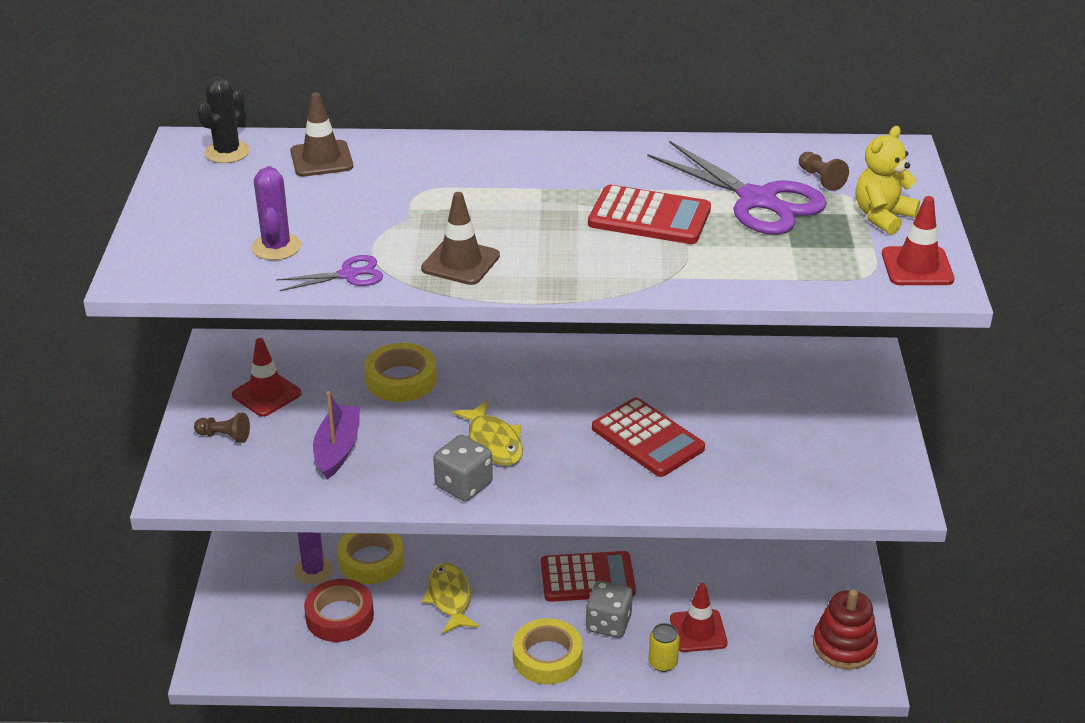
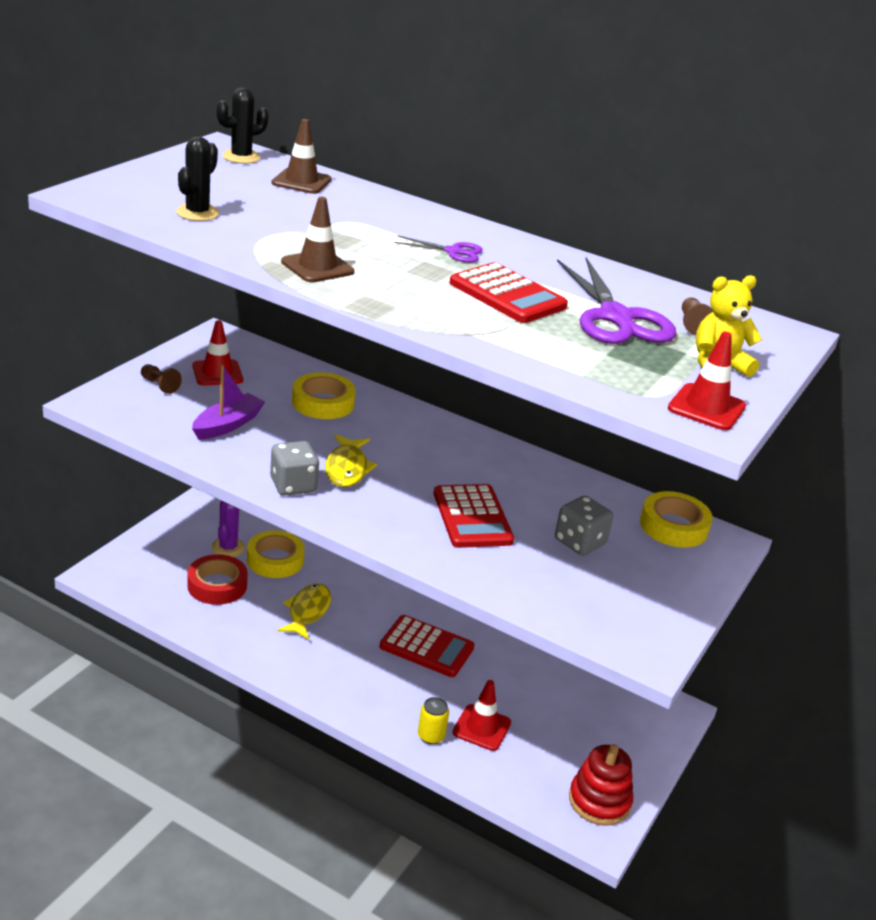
camera: 25 degrees right, 5 degrees down
(276, 247) = (197, 213): purple cactus -> black cactus
(348, 275) = (224, 244): purple scissors -> purple scissors (453, 252)
(547, 657) = (342, 687): yellow tape -> yellow tape (673, 526)
(608, 623) = (413, 686): grey dice -> grey dice (579, 542)

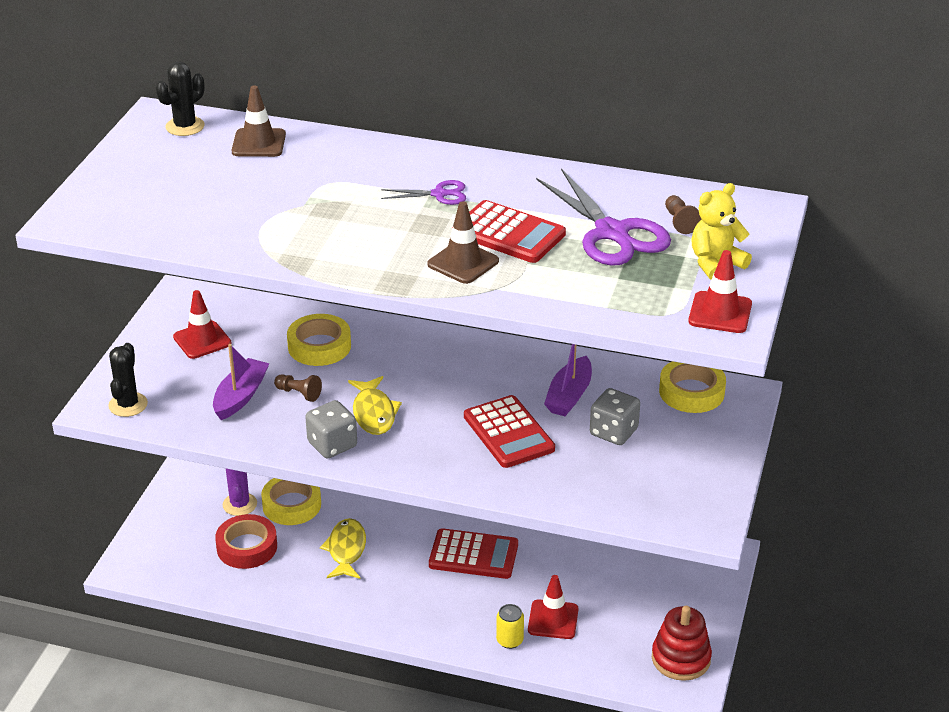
camera: 10 degrees left, 5 degrees up
(160, 385) = (153, 370): brown pawn -> brown pawn (299, 393)
(197, 213) = (185, 213): black cactus -> black cactus (128, 405)
(317, 267) = (327, 249): brown traffic cone -> brown traffic cone (463, 263)
(547, 500) = (569, 396): none -> purple boat

